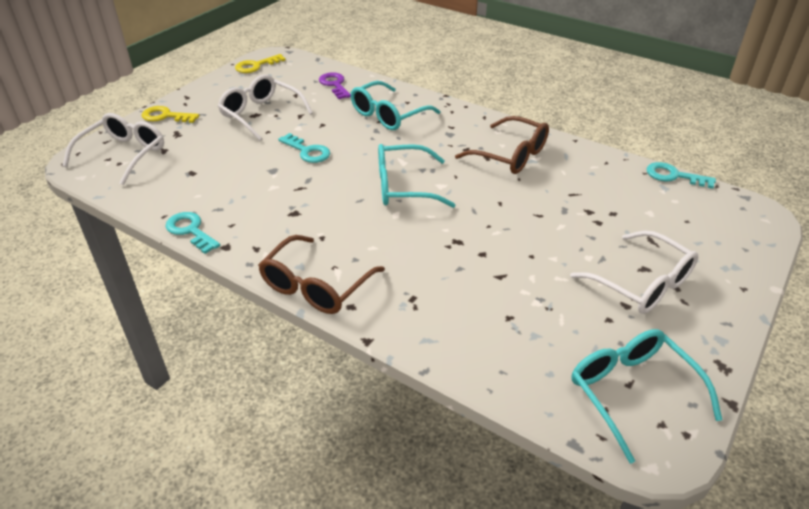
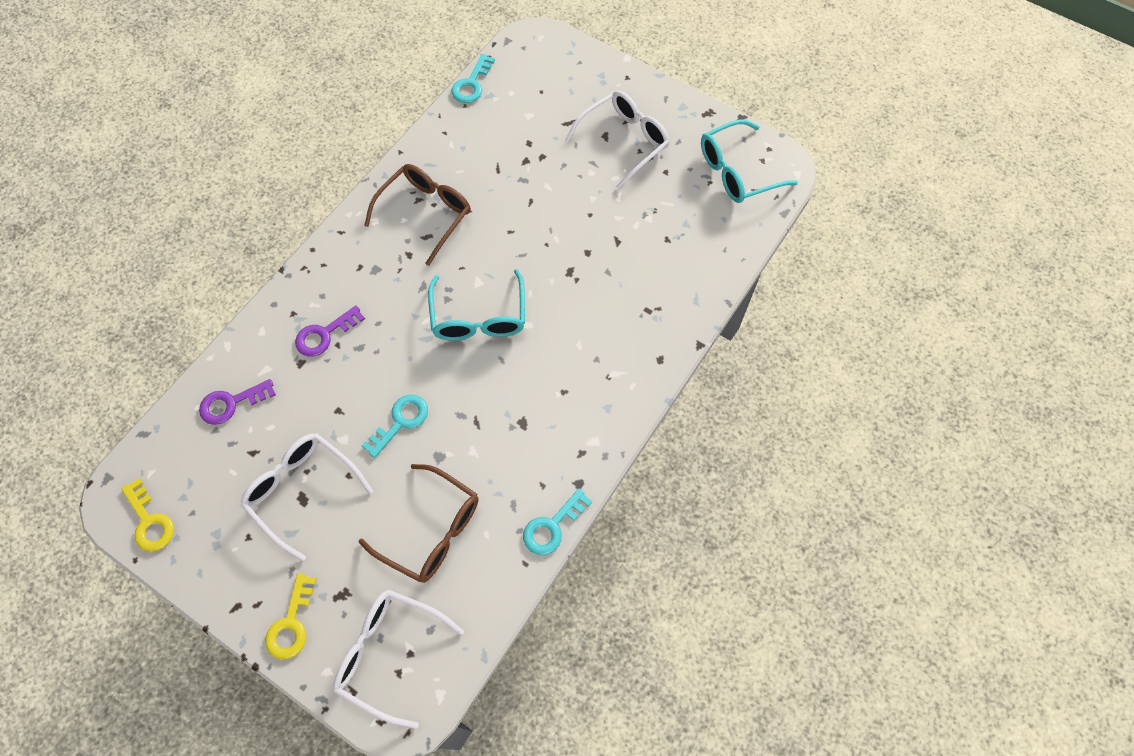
camera: 90 degrees left, 25 degrees up
(261, 114) = (302, 491): white glasses -> white glasses turned 90 degrees clockwise
(316, 286) = (635, 391): brown glasses -> brown glasses (432, 530)
(388, 115) = (324, 335): turquoise glasses -> purple key

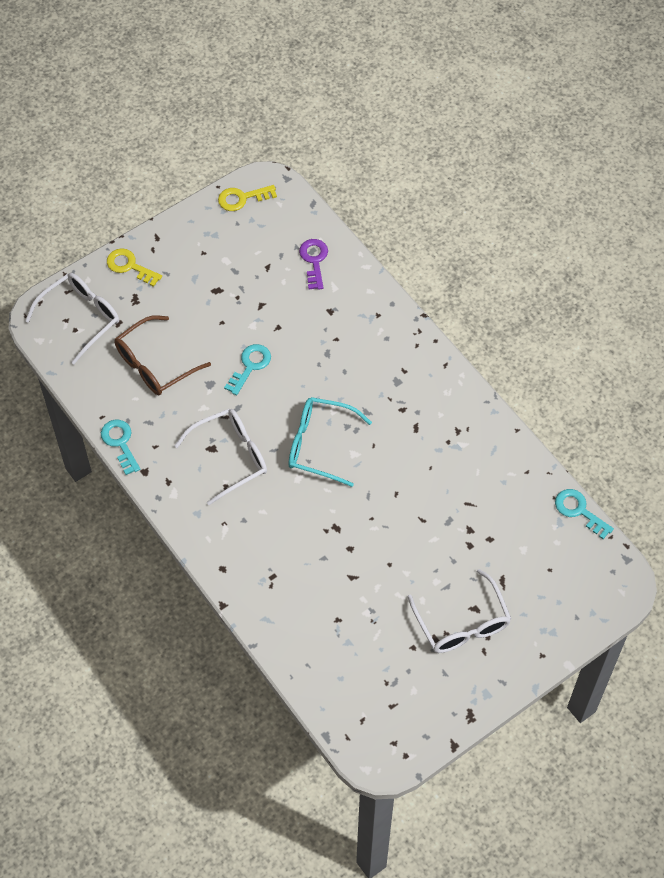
camera: 110 degrees right, 5 degrees down
(302, 491) = (223, 291): white glasses -> white glasses (231, 457)
(324, 335) = (349, 332): purple key -> none
(400, 421) = (250, 366): turquoise key -> turquoise key turned 120 degrees counterclockwise
(426, 213) = (440, 433): brown glasses -> none
(737, 171) = (389, 712): turquoise glasses -> none

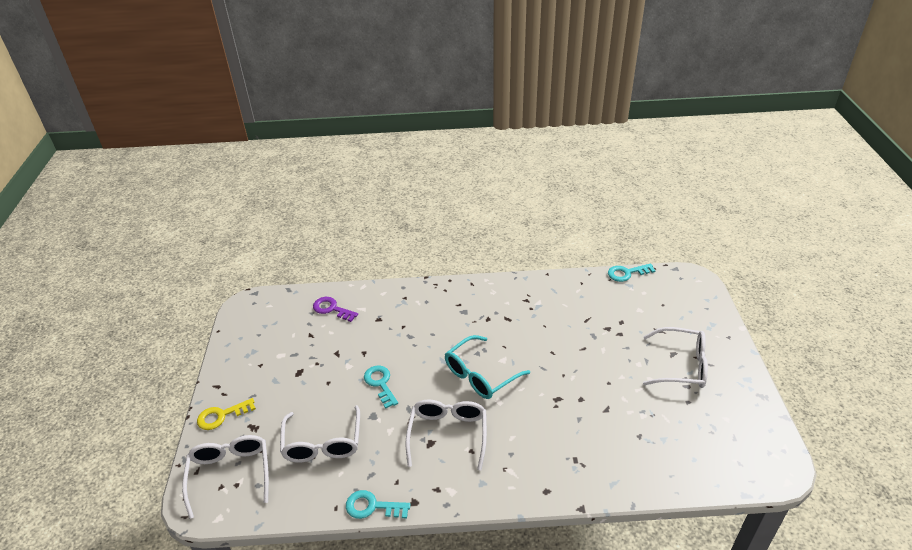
camera: 55 degrees left, 20 degrees down
(154, 364) = (323, 443): brown glasses -> white glasses
(242, 198) = (242, 322): yellow key -> none

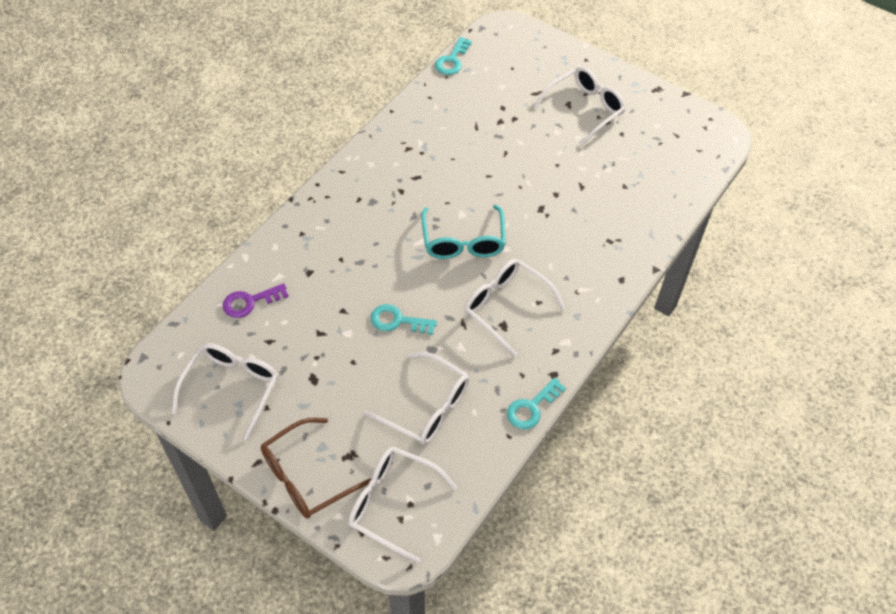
camera: 55 degrees left, 15 degrees up
(221, 416) = (306, 477): yellow key -> brown glasses
(263, 341) = (232, 388): none -> white glasses

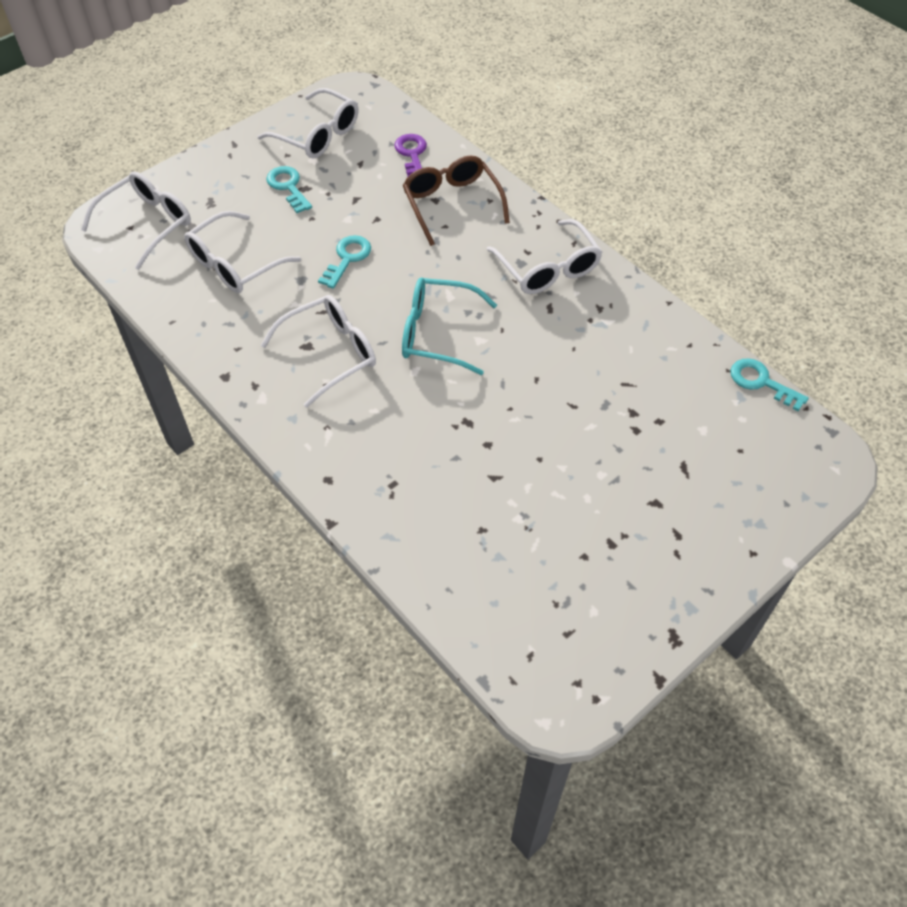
camera: 105 degrees right, 0 degrees up
(306, 477) = (203, 172): brown glasses -> brown glasses (452, 204)
(531, 408) = (194, 347): turquoise key -> turquoise key (288, 187)
(585, 109) = (643, 522): white glasses -> white glasses (548, 269)

